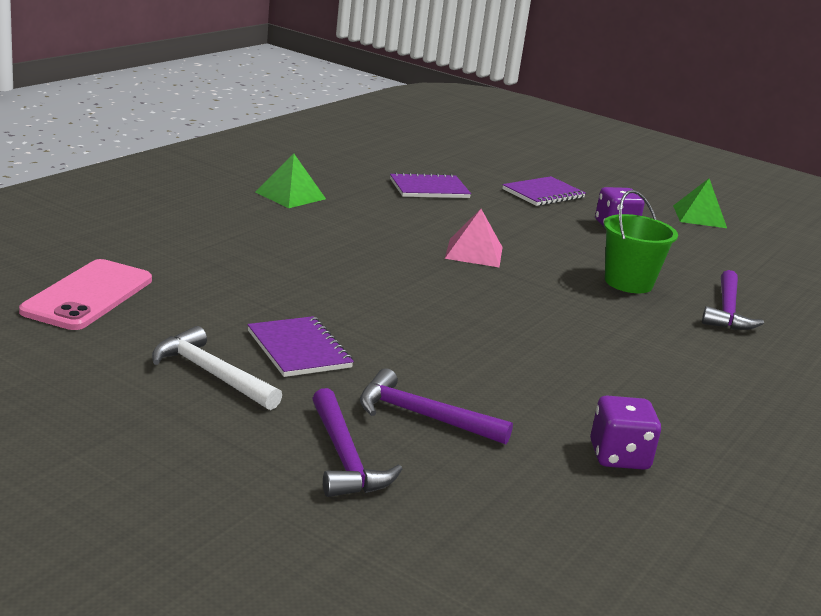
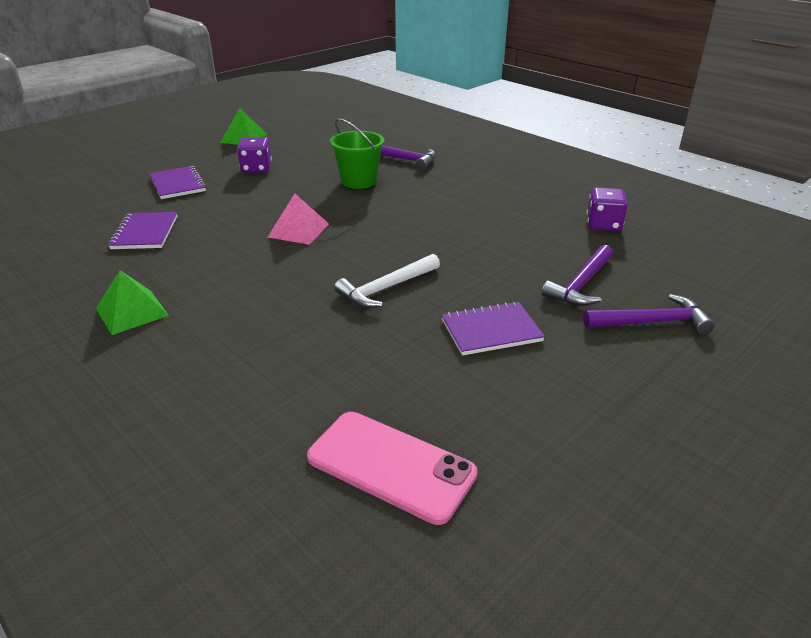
camera: 75 degrees left, 10 degrees up
(211, 374) = (547, 380): white hammer -> white hammer (386, 289)

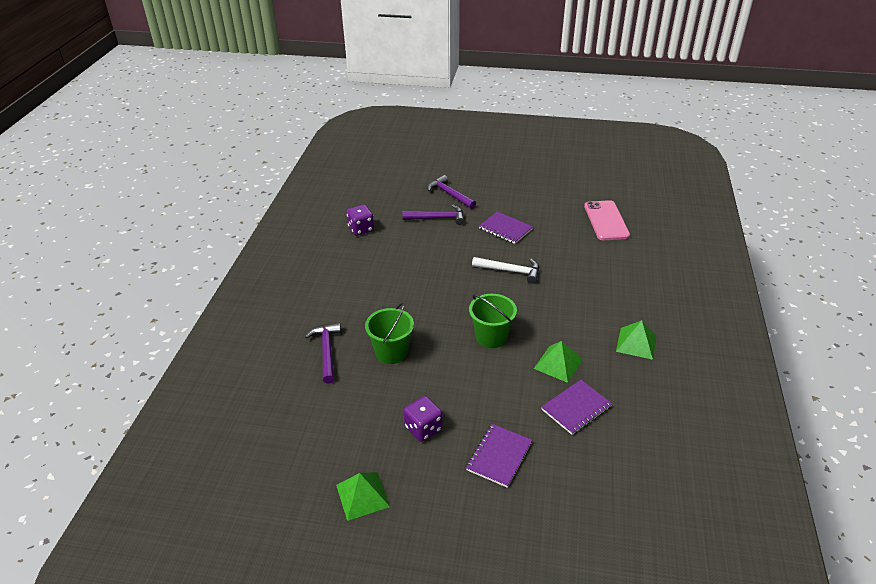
camera: 125 degrees left, 5 degrees up
(203, 248) = (558, 363): none -> green pyramid
(298, 230) = (491, 337): pink pyramid -> green bucket

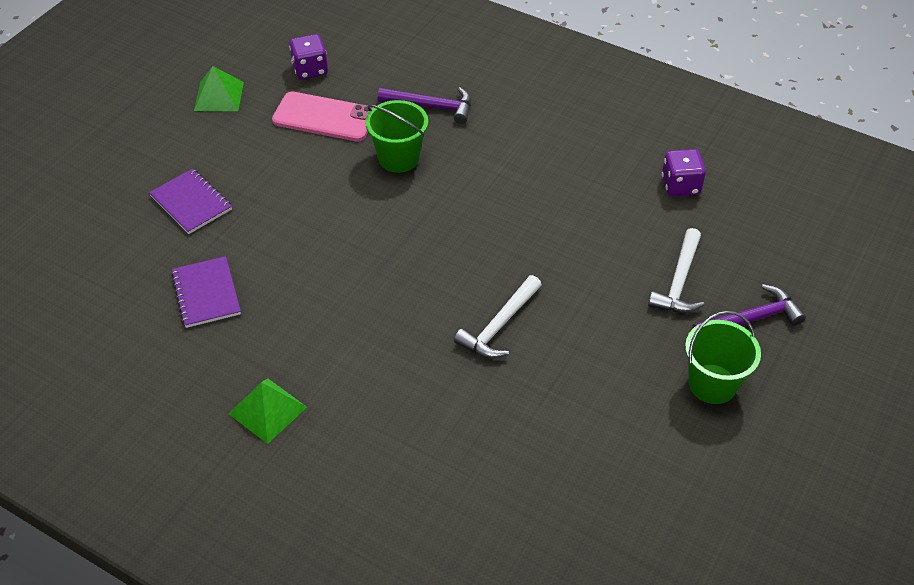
camera: 110 degrees right, 10 degrees up
(423, 428) = (268, 156): purple dice -> purple dice (310, 70)
(438, 218) = (679, 282): purple hammer -> white hammer
(491, 337) = (371, 256): green bucket -> green bucket (712, 384)
(505, 229) = (615, 360): purple notebook -> none
(558, 363) = (285, 306): green pyramid -> none
(606, 221) = (583, 525): pink phone -> pink phone (324, 117)

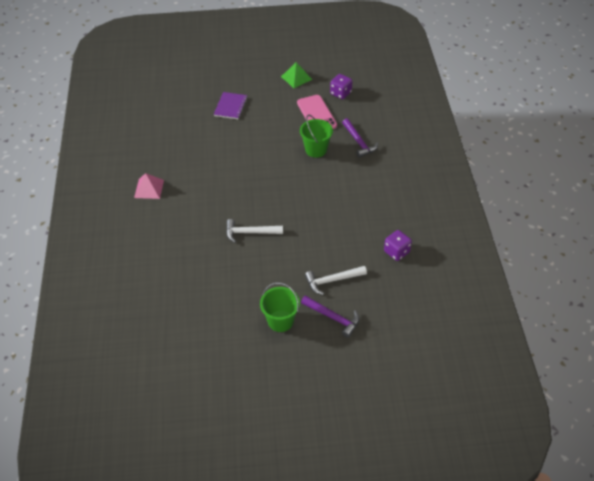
camera: 55 degrees right, 0 degrees up
(206, 293) = (189, 139): purple notebook -> none
(267, 410) = (149, 189): green pyramid -> pink pyramid

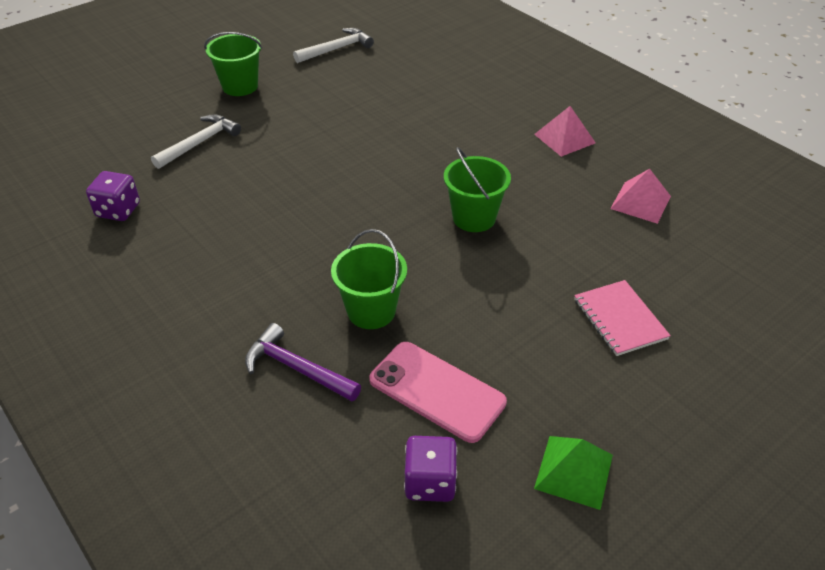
camera: 145 degrees right, 5 degrees down
(162, 142) = (640, 202): none -> pink pyramid
(230, 106) = (619, 319): purple notebook -> pink notebook
(238, 168) = (474, 218): none -> green bucket
(250, 232) = (363, 148): white hammer -> white hammer (336, 49)
(333, 318) = (174, 111): purple hammer -> none

